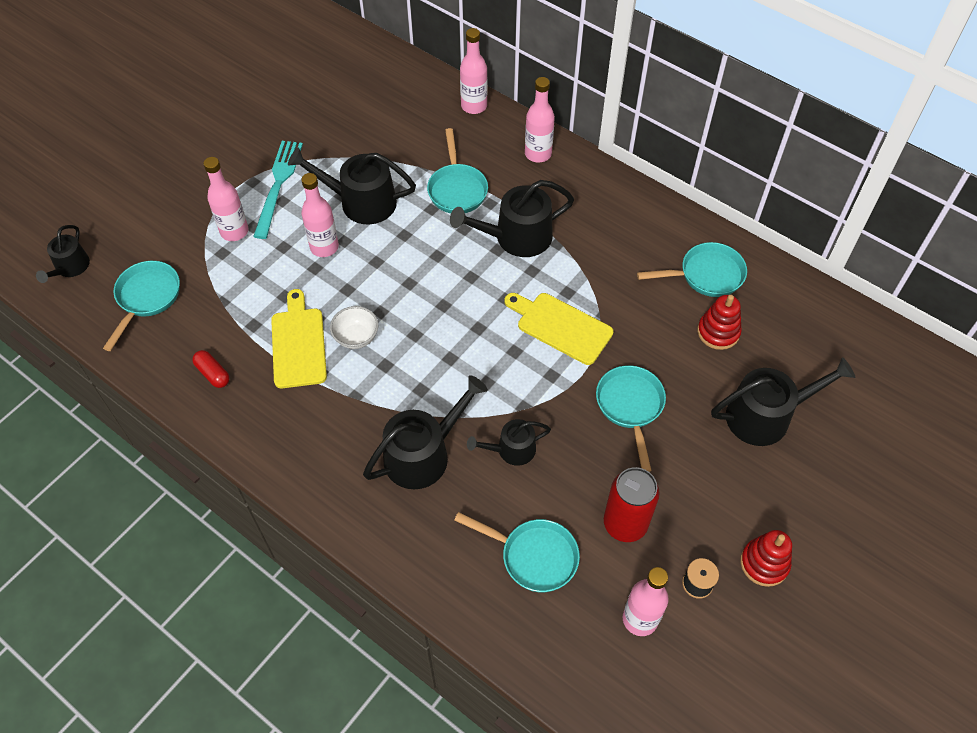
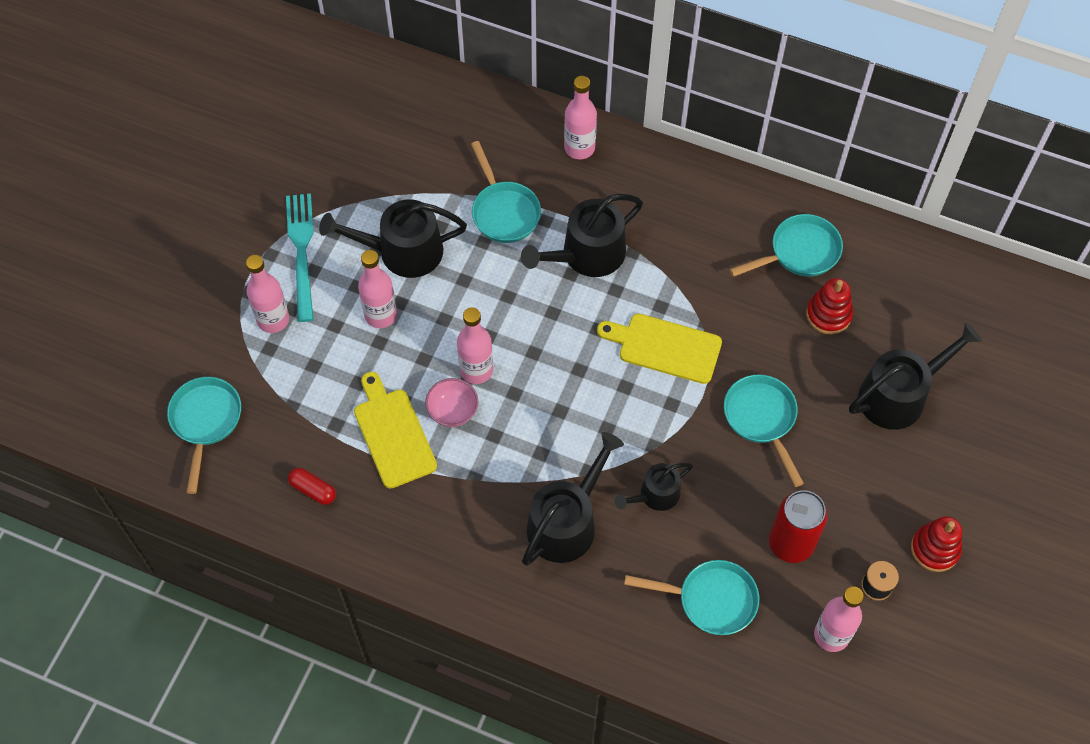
camera: 15 degrees left, 5 degrees up
(70, 267) = (103, 406): black watering can -> none
(356, 337) = (453, 411): white bowl -> pink bowl
(474, 106) = (489, 103): pink bottle -> pink bottle (476, 370)

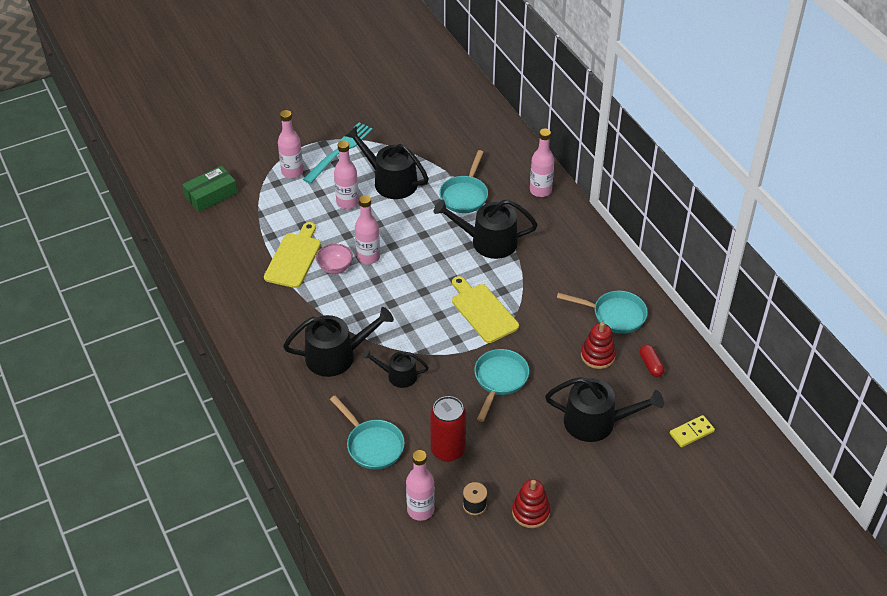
camera: 40 degrees right, 15 degrees down
(205, 422) = (211, 195): turquoise pan -> green box
(313, 490) = (227, 256): red capsule -> red capsule (650, 365)
(994, 337) = (691, 432): none -> yellow domino

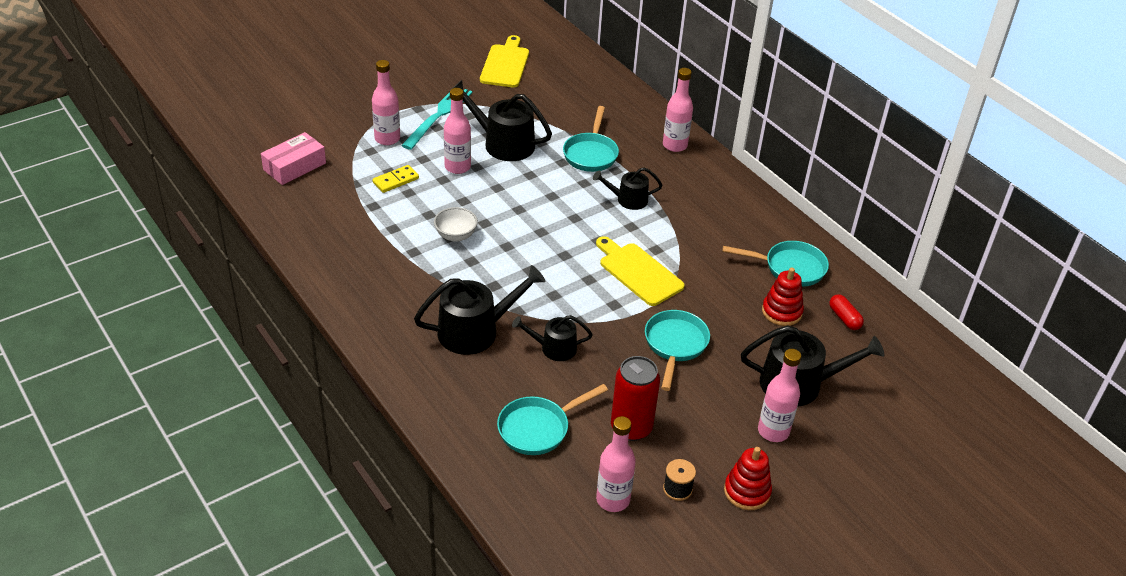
camera: 10 degrees left, 5 degrees down
(211, 195) = (294, 166): green box -> pink box
(294, 258) = (405, 228): yellow cutting board -> yellow cutting board (505, 64)
(335, 267) = (456, 235): pink bowl -> white bowl
(368, 257) = (493, 222): pink bottle -> pink bottle (773, 431)
(372, 445) = (538, 428): turquoise pan -> turquoise pan turned 105 degrees clockwise
(488, 242) = (628, 200): black watering can -> black watering can, size x0.59
(691, 432) = (910, 388): yellow domino -> yellow domino (396, 180)

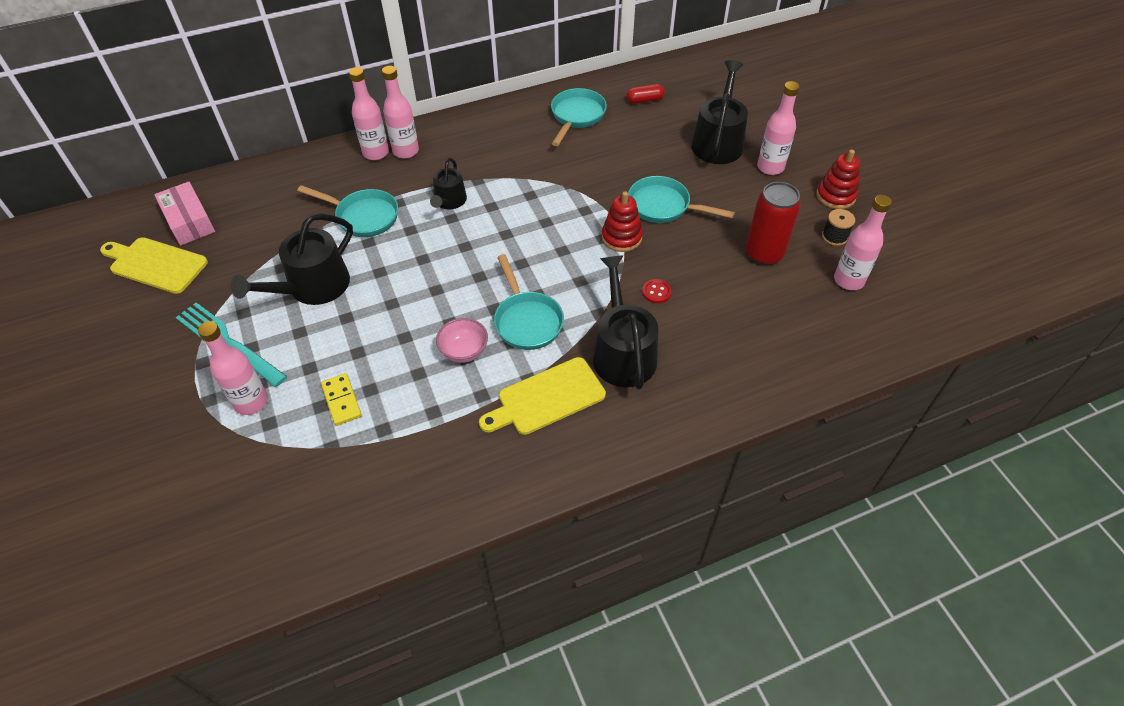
camera: 75 degrees left, 10 degrees up
(294, 166) = (265, 517): pink box -> pink box (189, 221)
(456, 235) = (464, 351): white bowl -> pink bowl
(457, 167) = (339, 335): pink bottle -> pink bottle (406, 151)
(538, 428) = (763, 320): turquoise pan -> turquoise pan (527, 320)
(554, 348) = (656, 292): black watering can -> red button
(638, 272) = (560, 213): yellow cutting board -> yellow cutting board (547, 398)
(781, 312) = (631, 133): red stacking toy -> red stacking toy (621, 237)

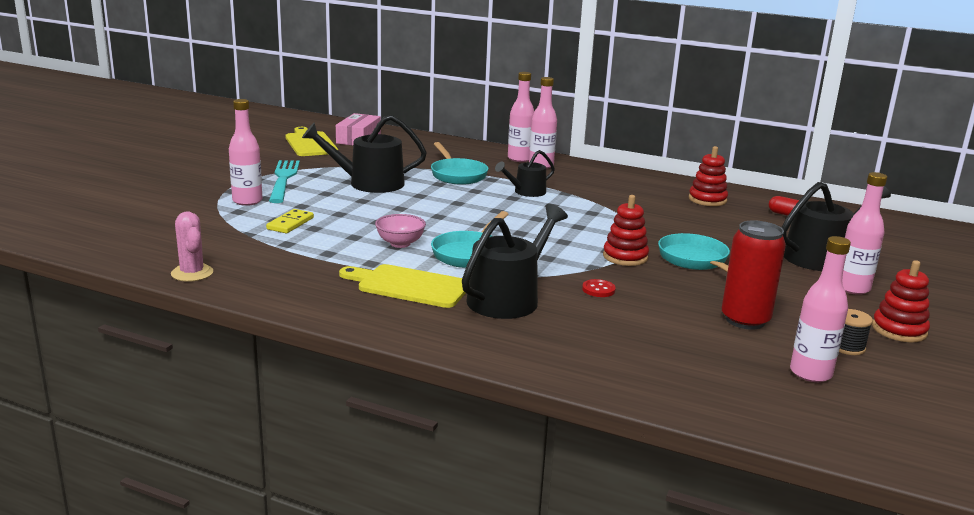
camera: 45 degrees right, 30 degrees down
(375, 536) = (192, 273): none -> pink cactus
(576, 116) = (707, 200): turquoise pan -> red stacking toy

